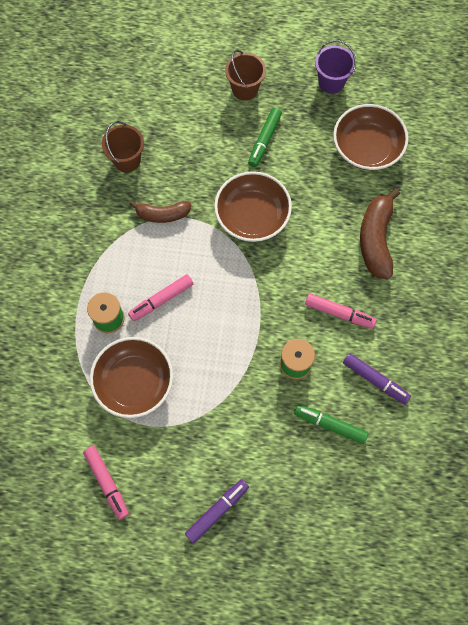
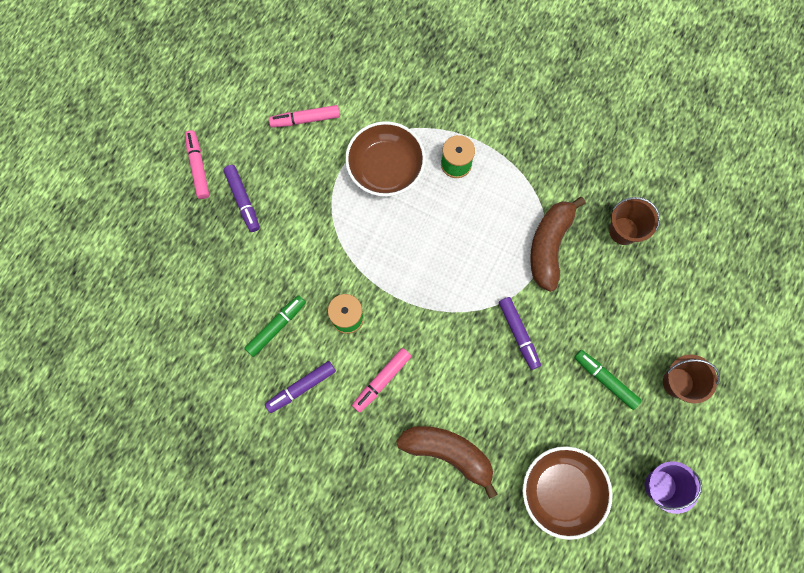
camera: 110 degrees right, 5 degrees up
(161, 300) = (457, 216): pink marker -> pink marker (198, 167)
(162, 214) = (549, 246): brown banana -> brown banana, size x1.58
(252, 216) = (518, 334): brown bowl -> purple marker

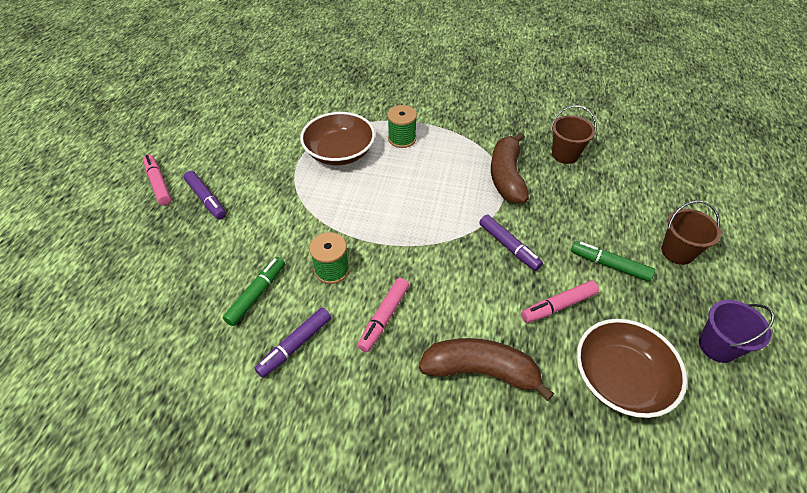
camera: 15 degrees left, 25 degrees down
(305, 119) = (258, 134): pink marker -> pink marker (558, 306)

